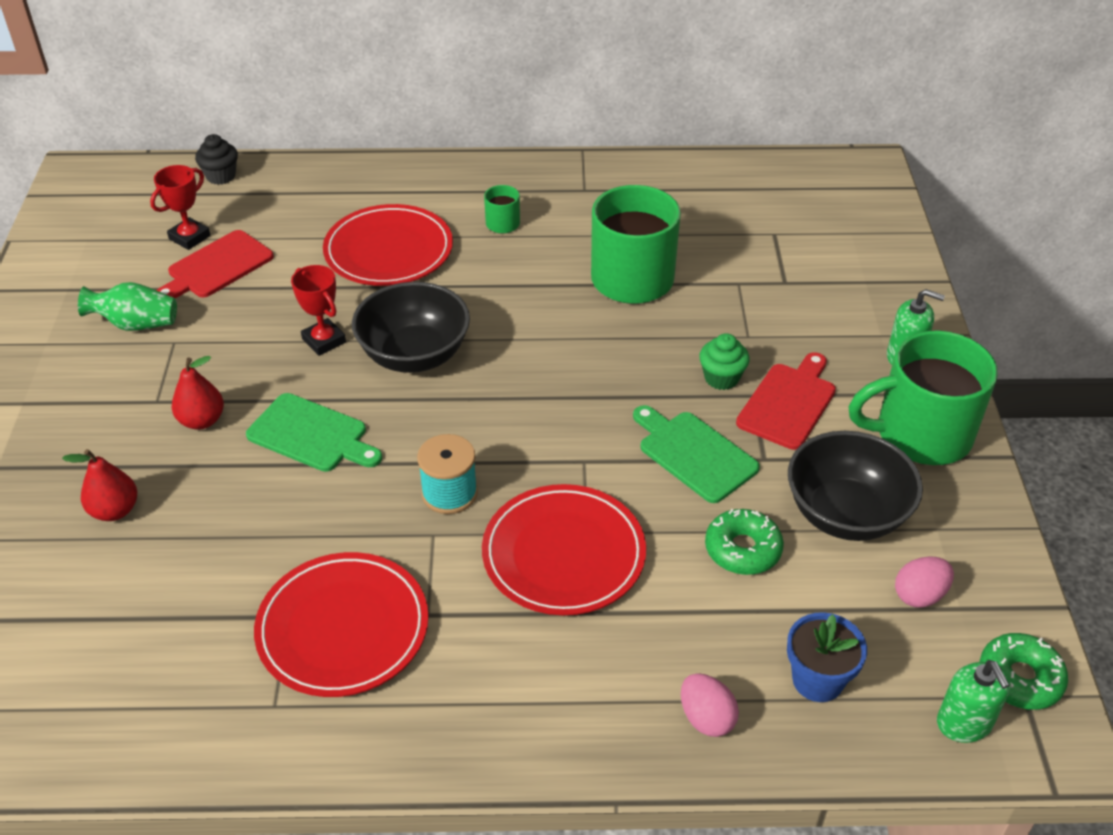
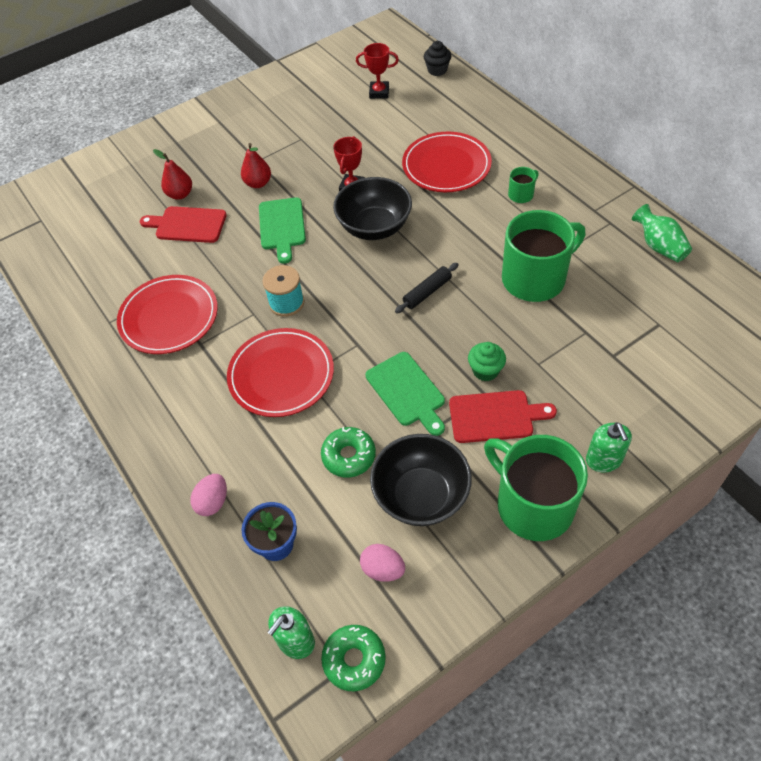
camera: 60 degrees right, 10 degrees up
(136, 324) = (301, 119): green vase -> green vase (659, 246)
(216, 267) = (367, 116): red cutting board -> red cutting board (187, 225)
(565, 364) = (427, 292): none -> black rolling pin
(694, 454) = (407, 392): green cutting board -> green cutting board turned 135 degrees clockwise

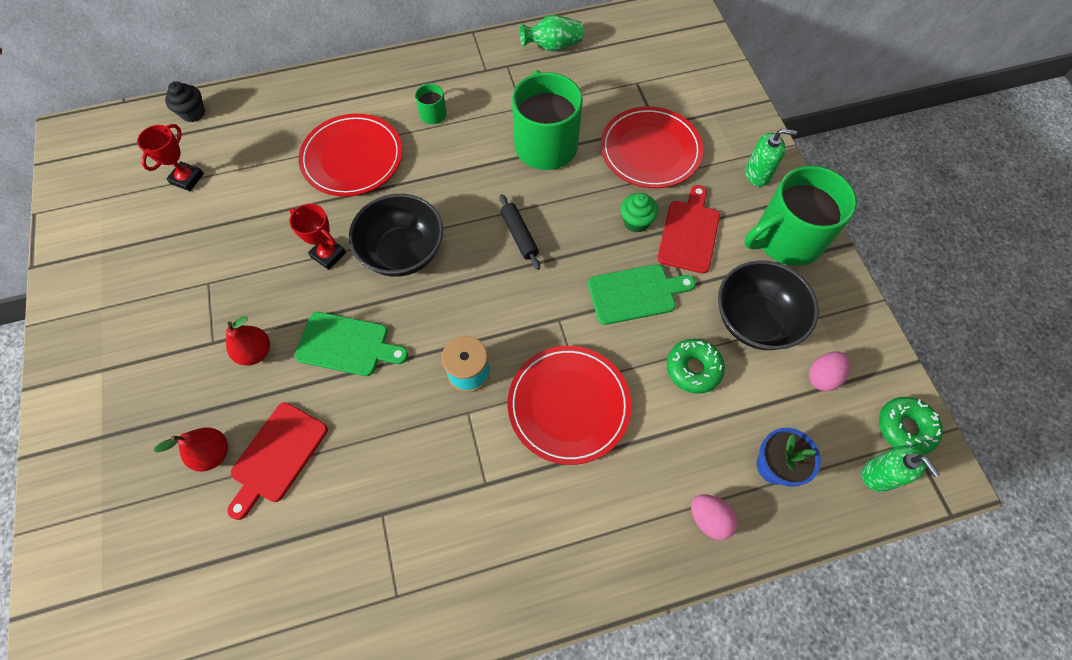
camera: 75 degrees left, 10 degrees up
(169, 317) = (426, 514): red plate -> red plate (650, 151)

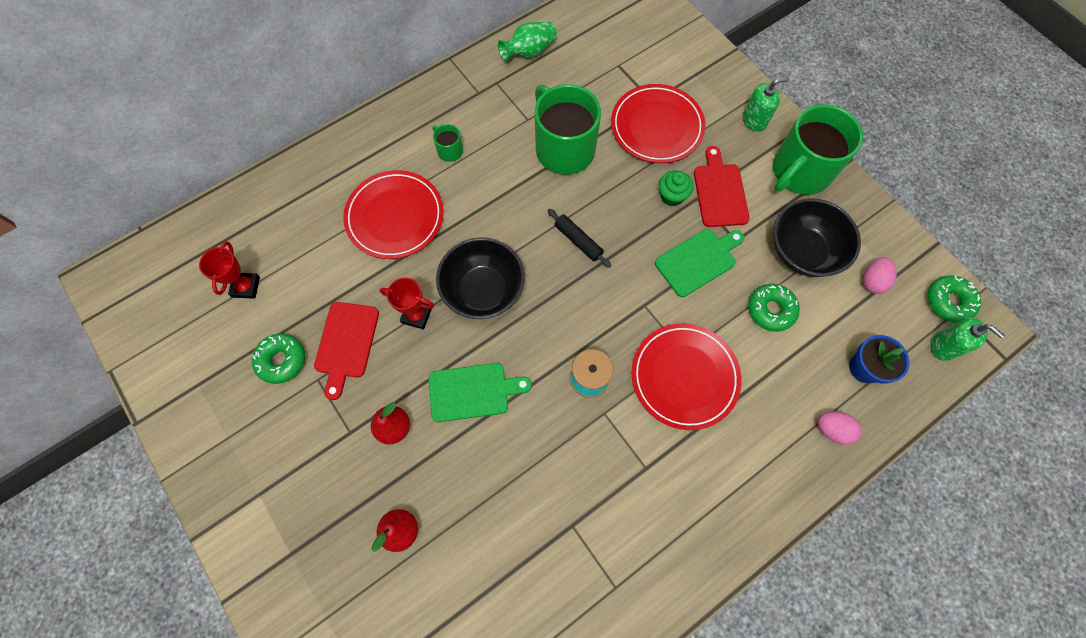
camera: 20 degrees left, 5 degrees up
(185, 254) = (282, 360): none -> green donut
(193, 113) = (218, 220): black cupcake -> none
(277, 456) = (458, 511): red cutting board -> red cutting board (346, 344)

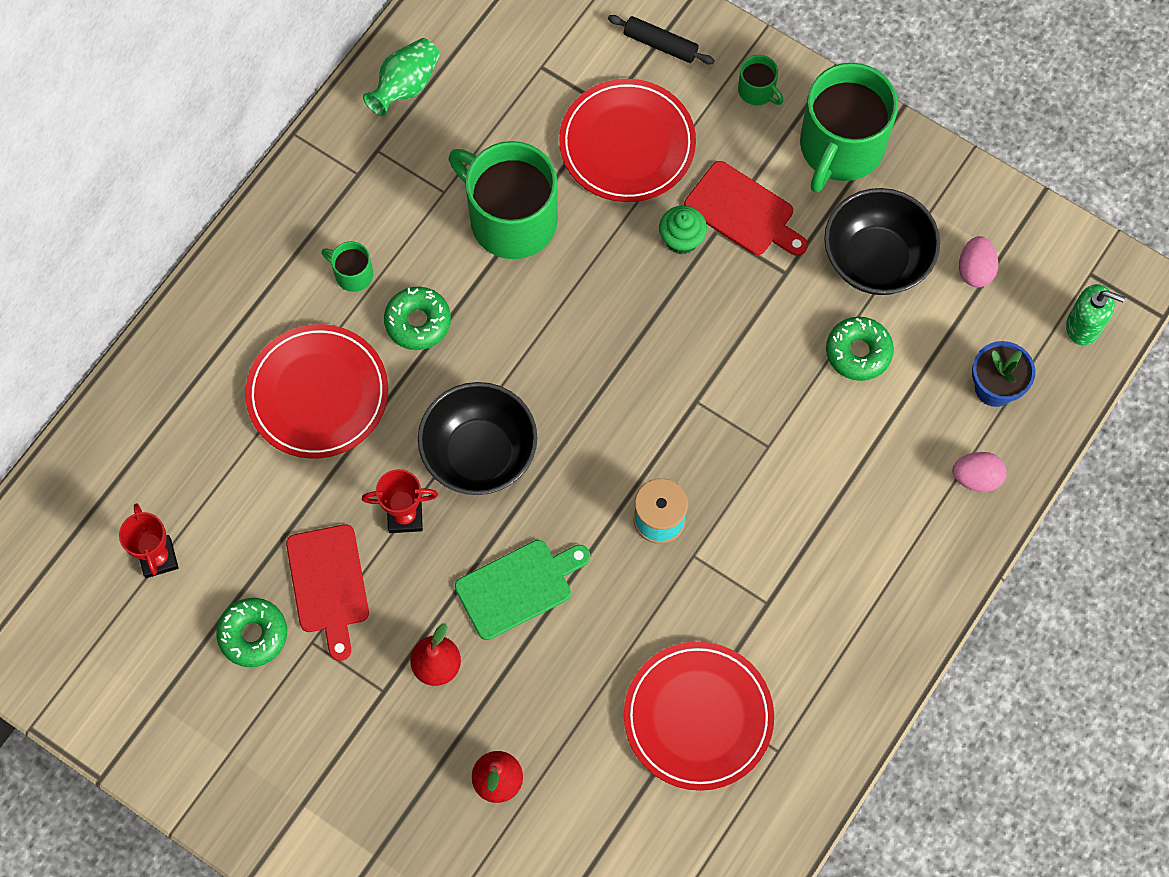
camera: 20 degrees left, 0 degrees up
(578, 241) = (579, 344): black rolling pin -> black rolling pin (660, 44)
(684, 377) = (777, 476): red plate -> red plate (698, 717)
(698, 261) = (745, 318): green cutting board -> none
(720, 192) = (743, 212): red cutting board -> red cutting board turned 150 degrees clockwise
(754, 120) = (757, 91): green soap dispenser -> green mug
(948, 301) = (1076, 265): green donut -> green donut (418, 322)

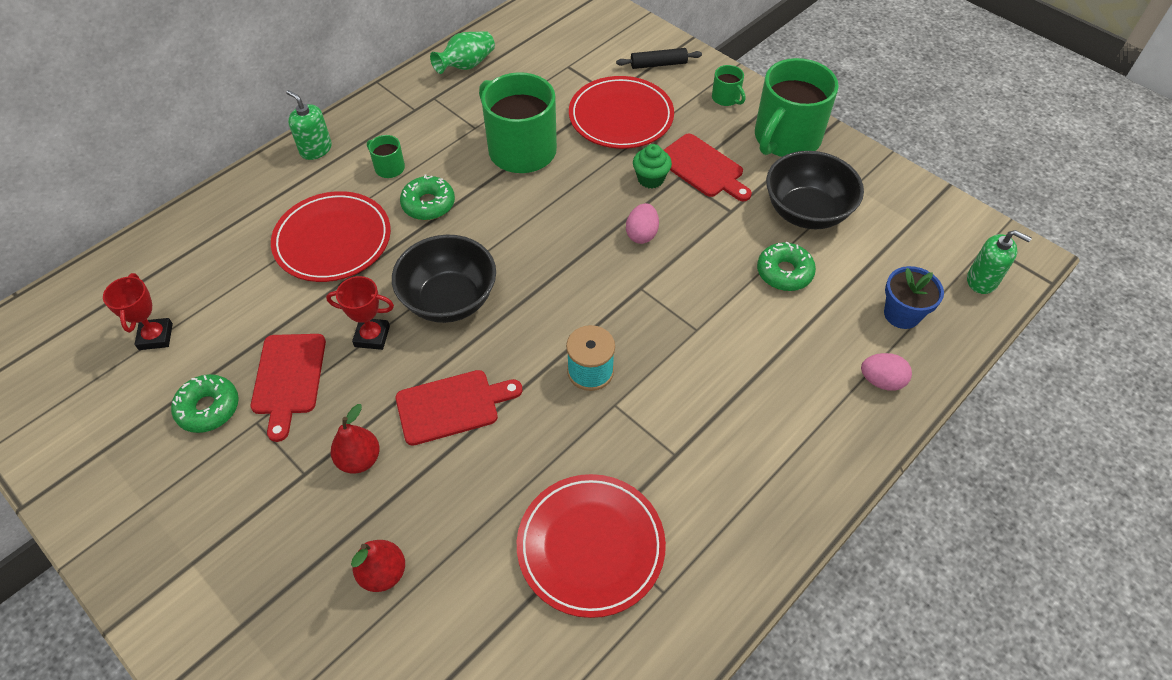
camera: 10 degrees right, 15 degrees down
(251, 260) = (316, 149): none -> green soap dispenser
(518, 587) = (452, 406): green cutting board -> red cutting board
(660, 44) = (658, 64): black rolling pin -> black rolling pin turned 45 degrees counterclockwise
(975, 270) = (889, 229): pink egg -> pink egg (641, 234)

